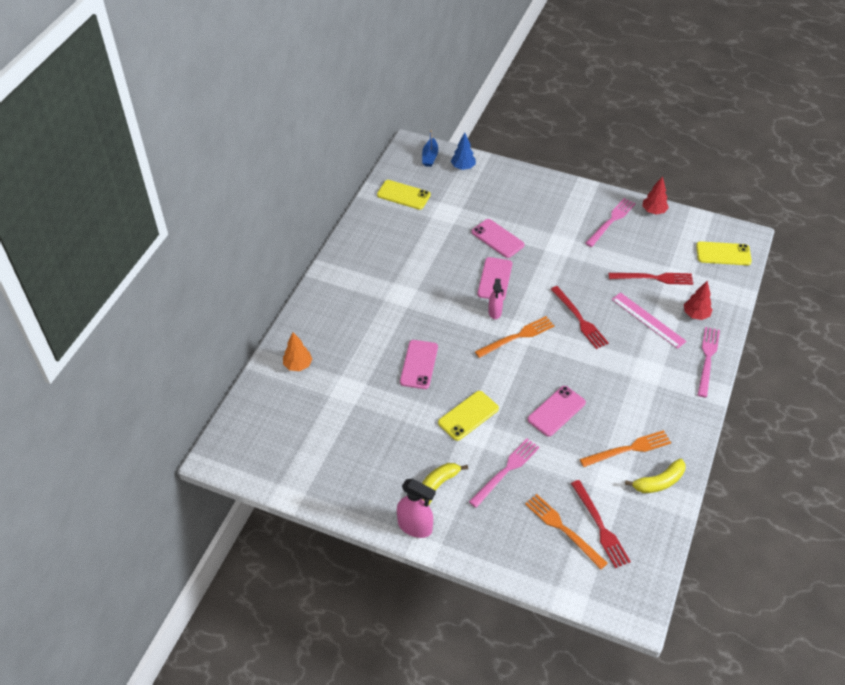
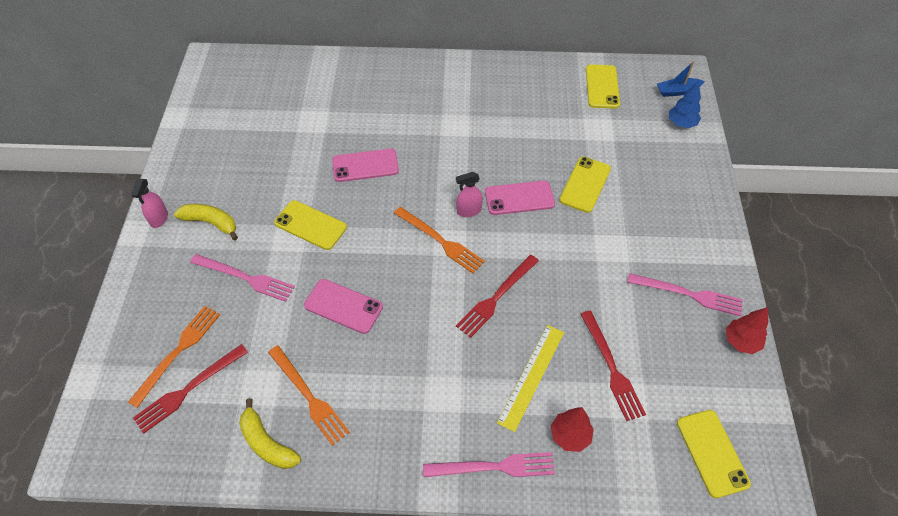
camera: 70 degrees right, 5 degrees up
(298, 365) = (330, 78): orange tree -> none
(415, 526) = (159, 219): pink spray bottle -> pink spray bottle, size x0.66
(497, 238) = (585, 184): pink phone -> yellow phone
(648, 320) = (531, 376): pink ruler -> yellow ruler

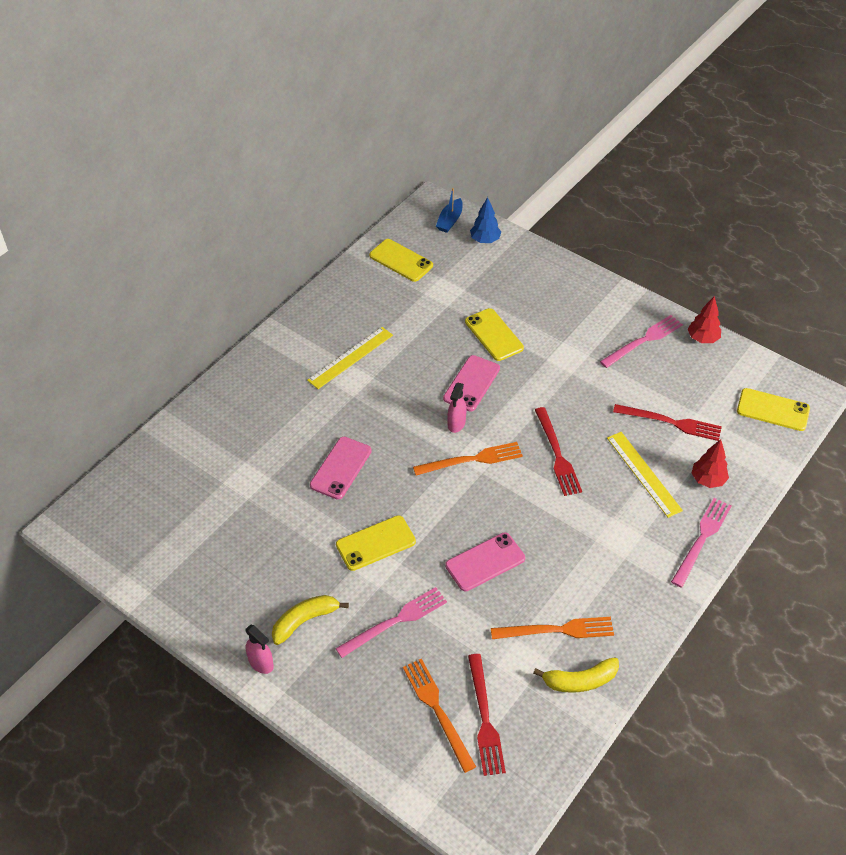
camera: 55 degrees left, 5 degrees down
(475, 112) = (350, 357): none -> yellow ruler

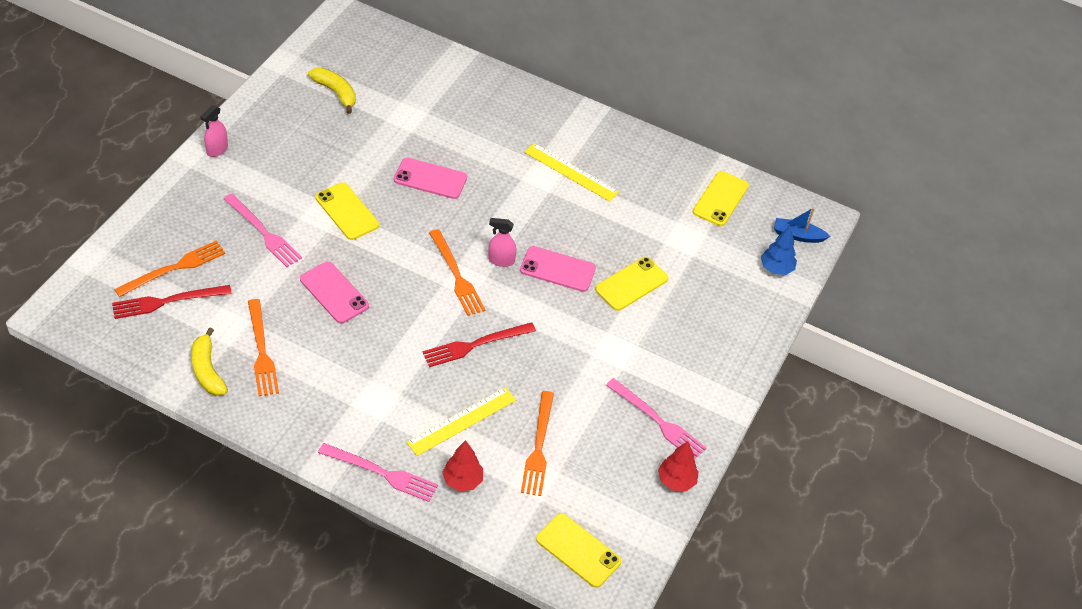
camera: 75 degrees right, 0 degrees up
(305, 620) = (260, 172): yellow banana -> yellow banana (336, 93)
(671, 422) = (538, 447): red fork -> orange fork
(773, 410) = (578, 550): yellow phone -> yellow phone turned 60 degrees counterclockwise

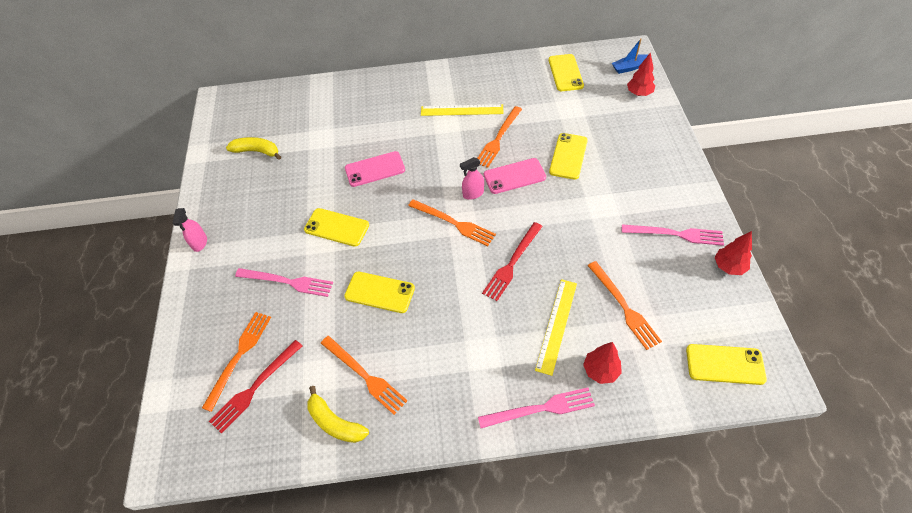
camera: 25 degrees left, 5 degrees up
(334, 293) = (379, 292): pink phone -> yellow phone
(579, 223) = (498, 138): none -> orange fork
(776, 268) = (639, 93): blue tree -> red tree

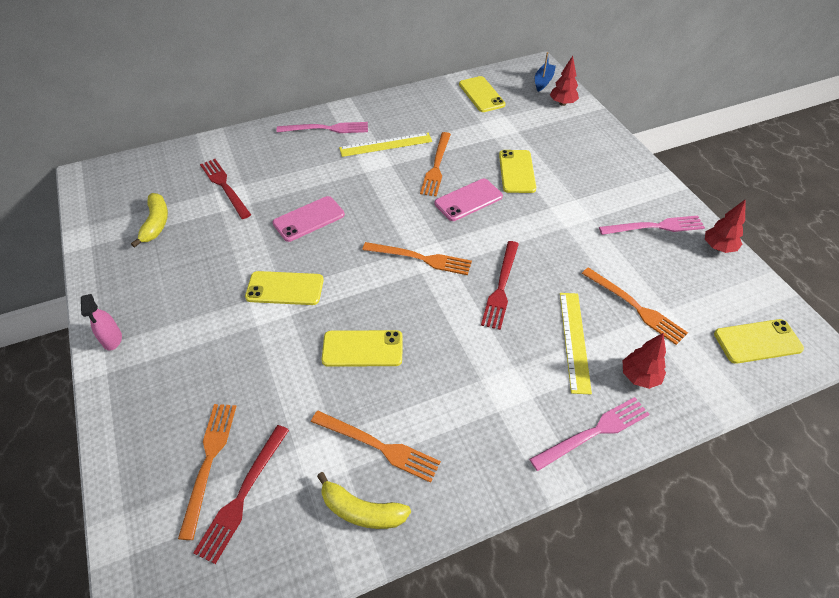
camera: 20 degrees left, 5 degrees down
(257, 151) = (156, 224): yellow banana -> yellow banana turned 90 degrees clockwise
(287, 282) = (244, 361): pink fork -> pink fork (326, 129)
(318, 127) = (224, 186): none -> red fork
(473, 194) = (430, 225): pink spray bottle -> none
(629, 67) = (543, 81): blue boat -> blue boat turned 150 degrees clockwise

